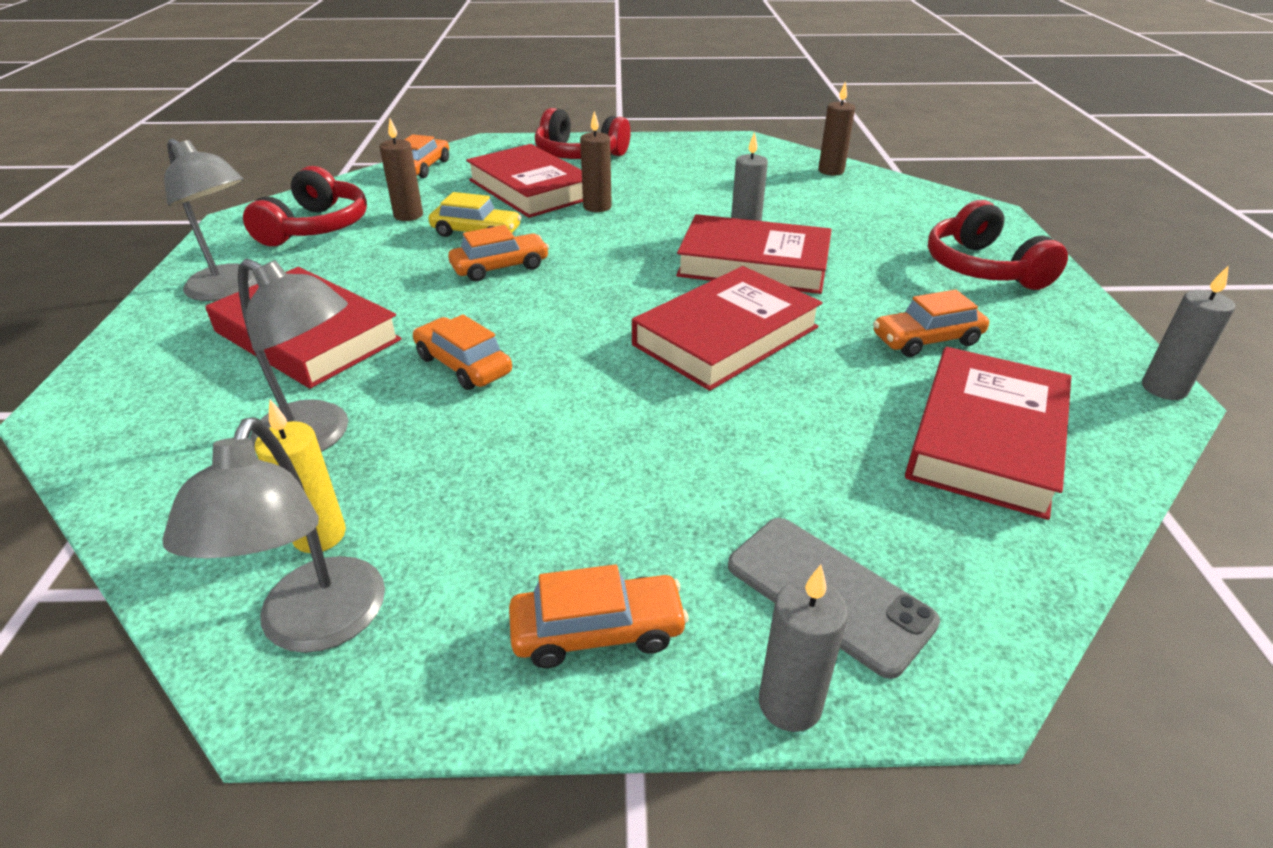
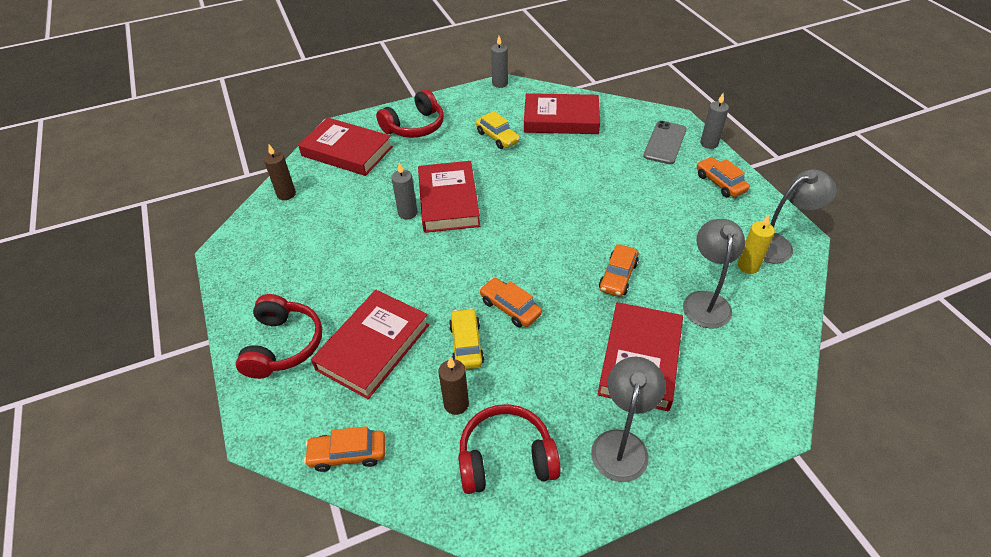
camera: 110 degrees left, 10 degrees up
(597, 207) = (394, 294): brown candle -> none
(725, 336) = (531, 195): red book -> red book (347, 151)
(926, 340) = (497, 137): orange car -> yellow car

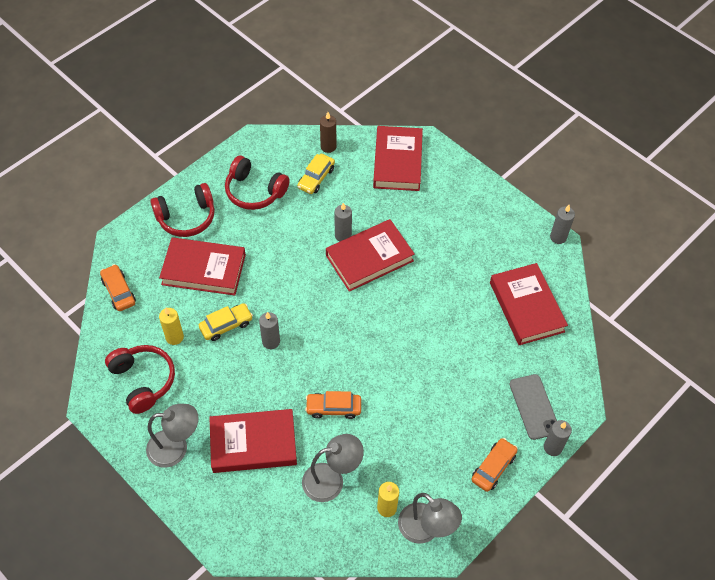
camera: 65 degrees right, 10 degrees up
(415, 126) = (455, 195): red headphones -> red headphones (254, 191)
(456, 404) = (174, 337): brown candle -> yellow candle
(497, 137) = (472, 264): yellow car -> yellow car (316, 178)
(510, 308) = (271, 341): orange car -> grey candle
(665, 143) = (534, 407): grey phone -> grey phone turned 75 degrees clockwise

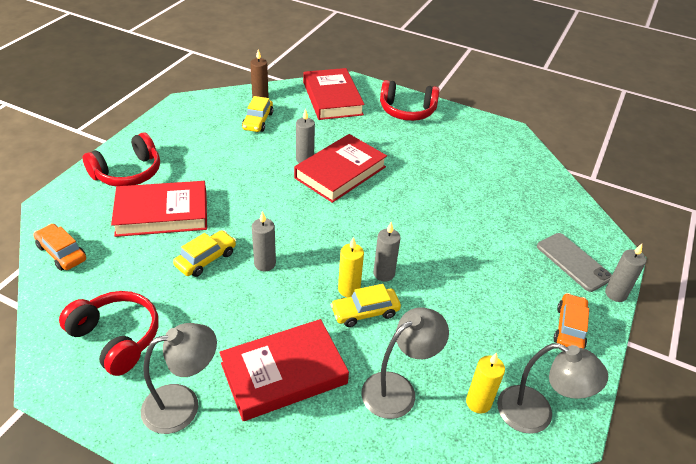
camera: 20 degrees left, 15 degrees down
(174, 337) = (145, 283): yellow candle -> yellow candle (349, 289)
(254, 191) = (197, 140): red headphones -> red headphones (407, 111)
(333, 408) = (365, 312): orange car -> yellow car
(526, 307) = (513, 182): red book -> none
(558, 237) = (508, 127): grey candle -> grey candle (384, 274)

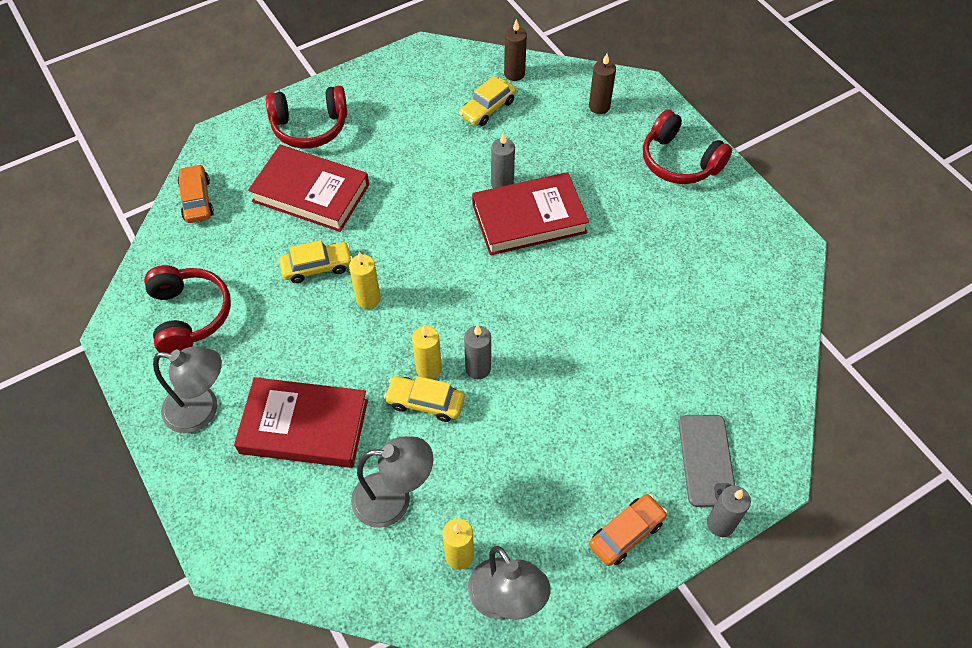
camera: 35 degrees right, 15 degrees up
(265, 264) = (368, 299): grey candle -> yellow candle
(332, 98) = (599, 107): red book -> brown candle

